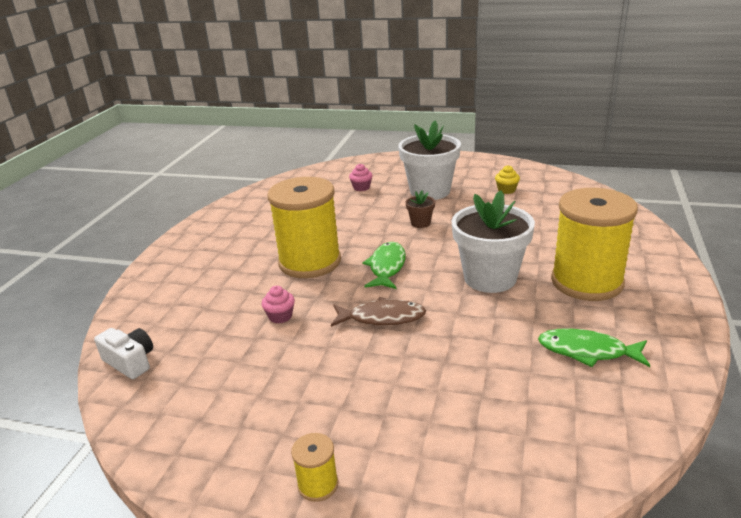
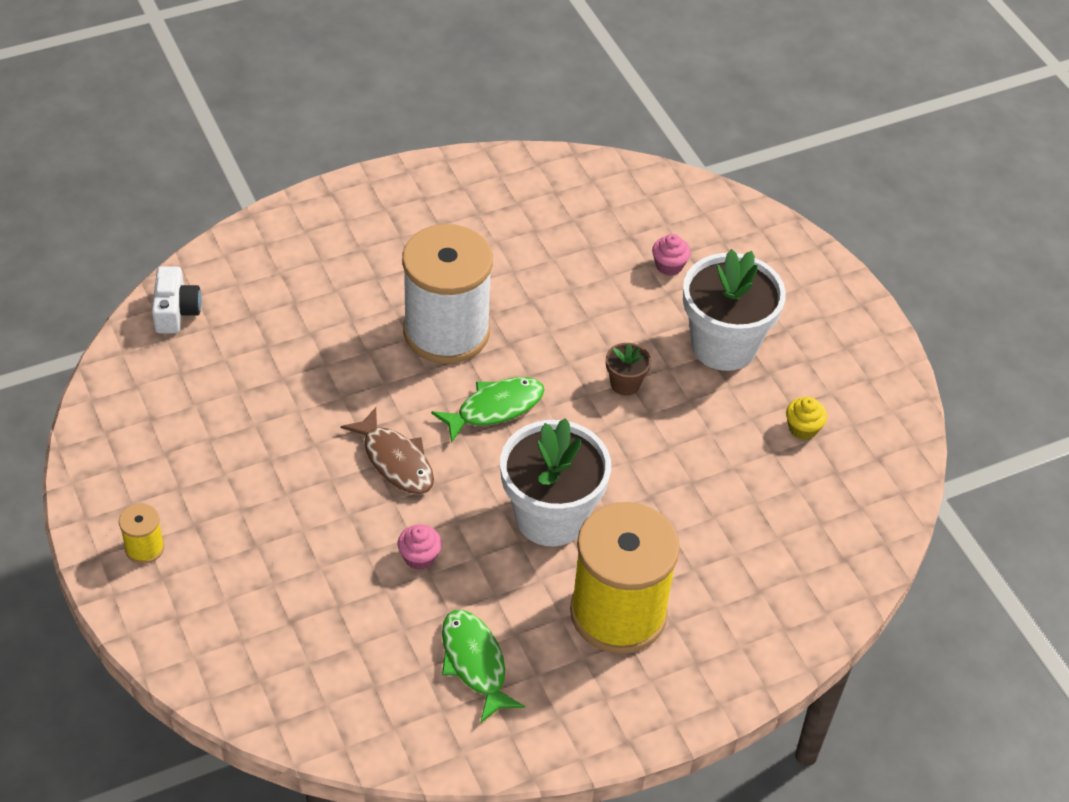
camera: 45 degrees right, 20 degrees up
(280, 316) = (329, 375): pink cupcake -> pink cupcake (419, 557)
(310, 262) = (446, 331): yellow spool -> white spool

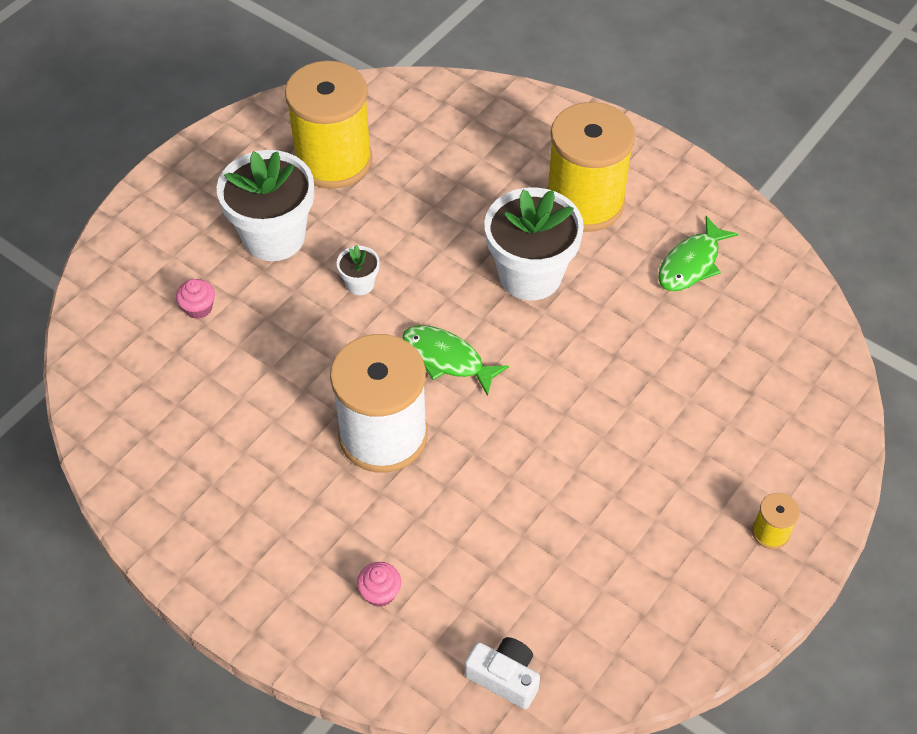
camera: 115 degrees left, 5 degrees up
(176, 311) = (504, 677): white camera -> white camera turned 60 degrees clockwise
(395, 461) = (551, 401): brown fish -> none
(419, 557) = (630, 339): pink cupcake -> pink cupcake (380, 593)
(625, 383) = (360, 284): brown flower pot -> white flower pot
(803, 428) = (333, 160): yellow cupcake -> yellow spool

